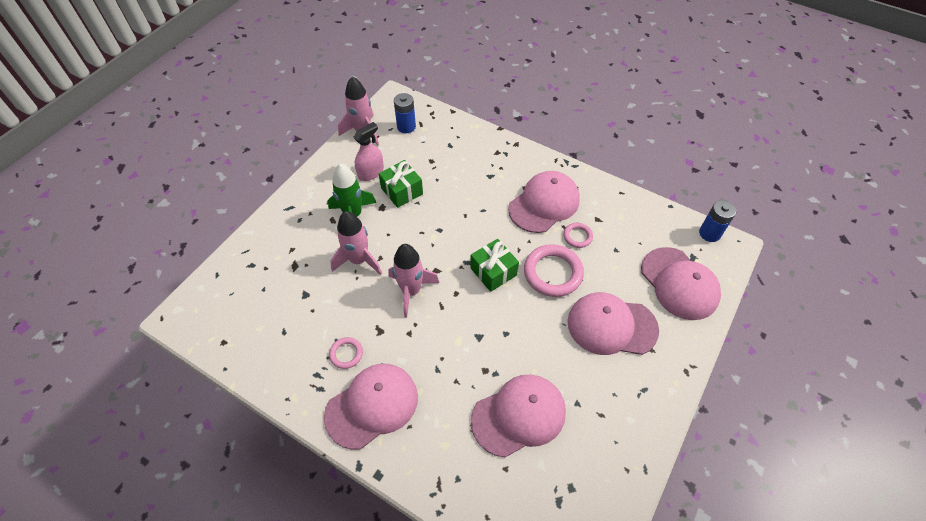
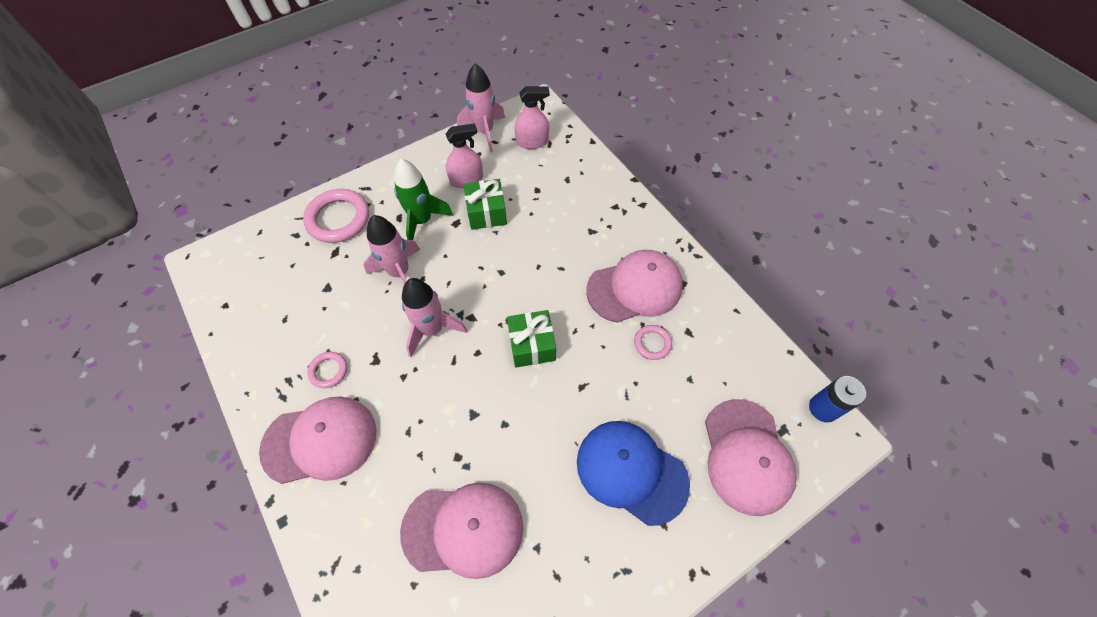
camera: 25 degrees right, 5 degrees up
(406, 126) = (532, 142): blue battery -> pink spray bottle
(553, 273) = (598, 375): pink ring -> pink ring (338, 219)
(611, 326) = (631, 471): pink cap -> blue cap

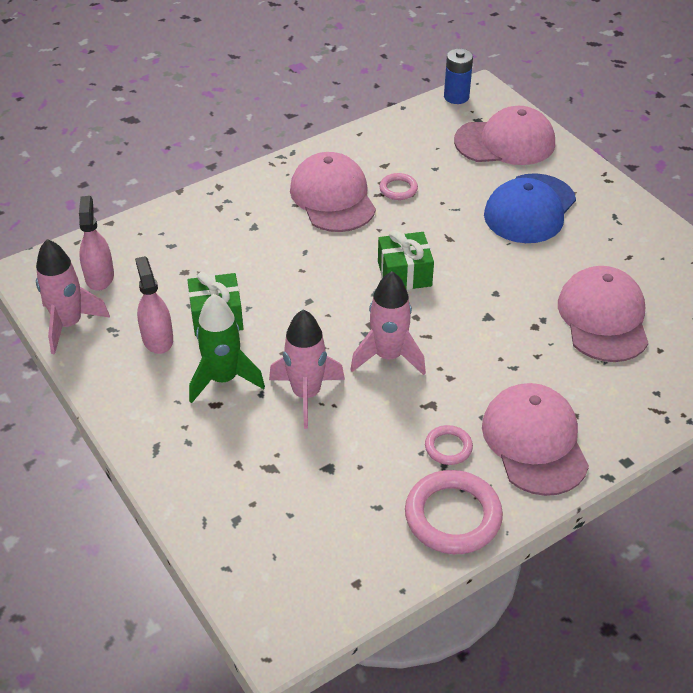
camera: 90 degrees left, 15 degrees down
(338, 219) = (211, 472): pink ring -> pink ring (453, 516)

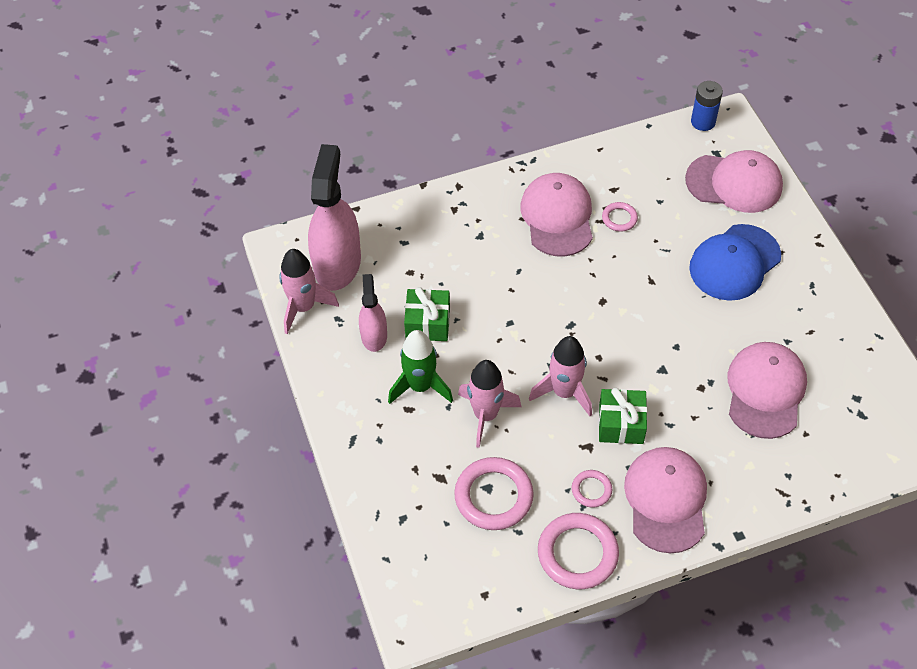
camera: 15 degrees right, 10 degrees up
(99, 276) = (337, 263): pink spray bottle -> pink spray bottle, size x1.84
(338, 475) = (493, 496): none -> pink ring
(404, 274) = (600, 311): green gift -> green gift (621, 424)

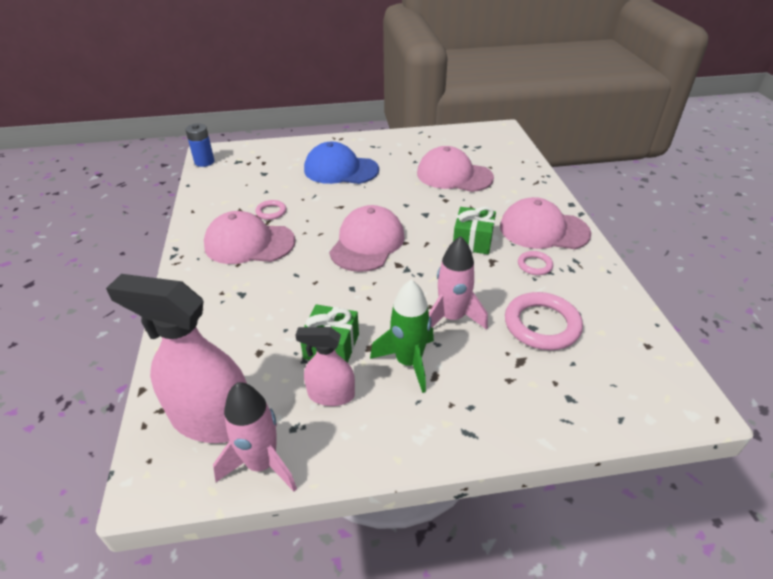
camera: 80 degrees left, 15 degrees down
(564, 392) = (436, 266): pink rocket -> none
(577, 553) = (596, 281): pink ring -> none
(734, 183) = (270, 159): pink cap -> pink cap (367, 243)
(734, 262) = (341, 170): blue cap -> blue cap turned 135 degrees clockwise

